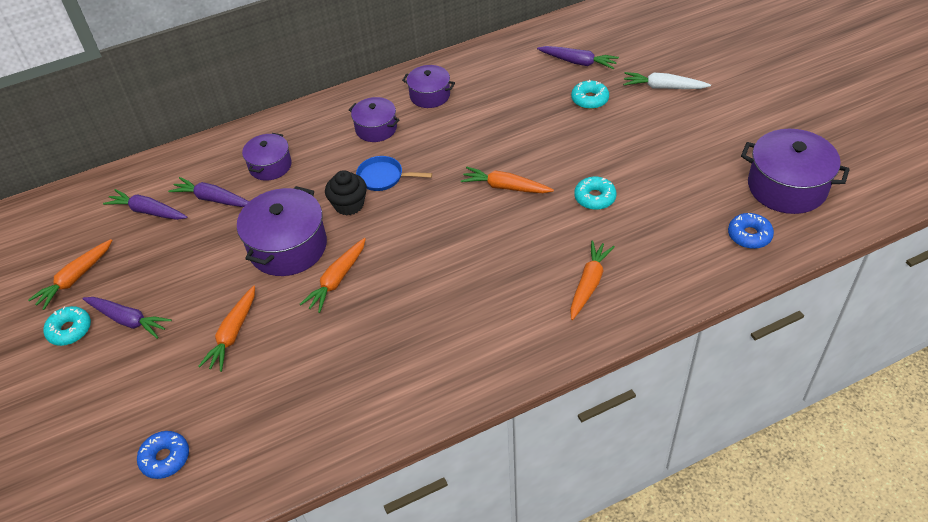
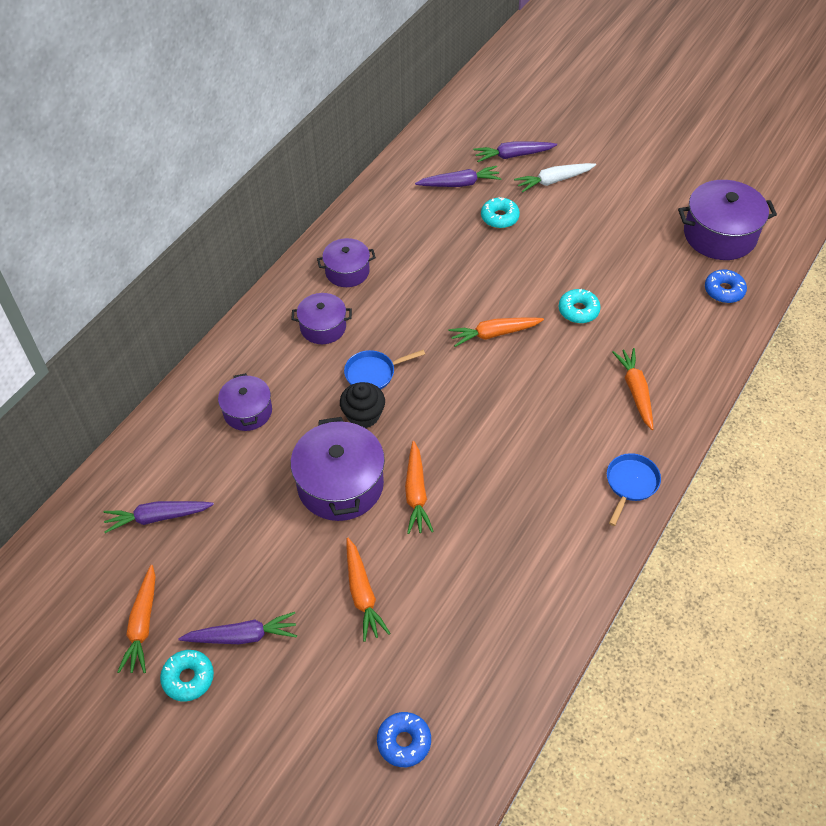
camera: 35 degrees left, 5 degrees up
(212, 199) = (217, 472): purple carrot -> purple carrot (513, 155)
(518, 356) = (630, 484): none -> blue pan

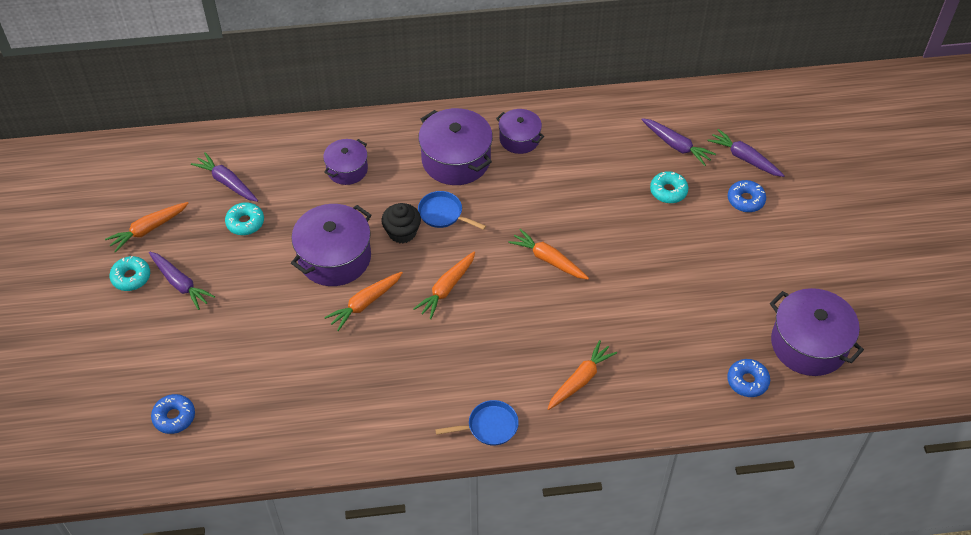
camera: 50 degrees right, 0 degrees up
(323, 327) = (456, 160): purple pot -> purple pot, size x1.68
(362, 594) = (261, 325): orange carrot -> orange carrot (446, 289)
(553, 181) = (745, 200): white carrot -> blue donut
(578, 310) = (624, 297): turquoise donut -> turquoise donut (245, 222)

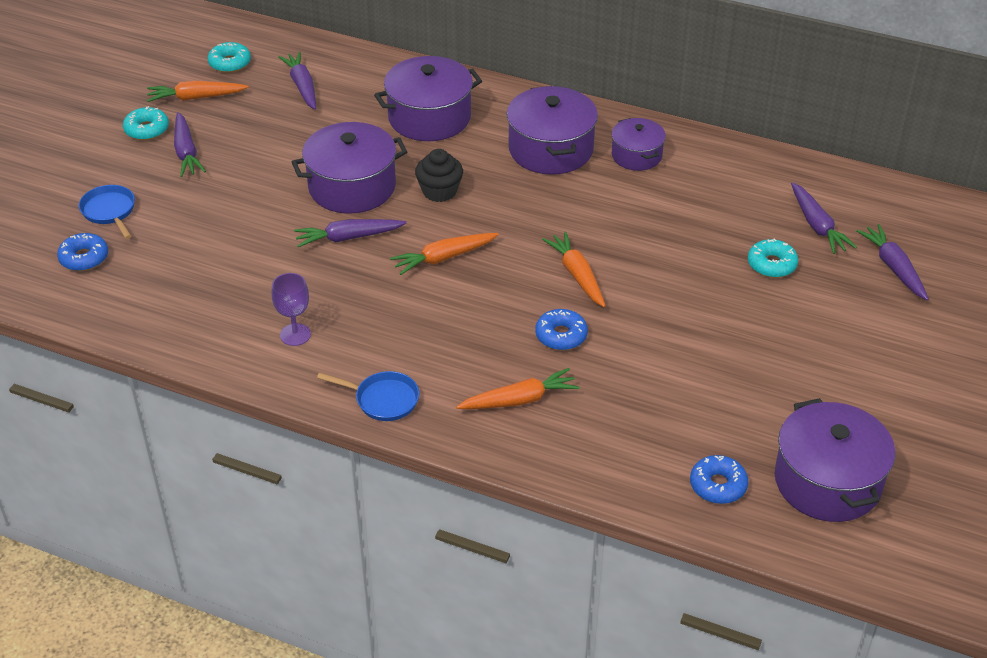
camera: 30 degrees right, 10 degrees down
(245, 222) = (290, 125): turquoise donut -> turquoise donut (230, 63)
(347, 169) = (429, 117): purple pot -> purple pot, size x1.68
(365, 304) = (348, 238): orange carrot -> purple carrot
(388, 404) = (295, 335): none -> purple goblet
(443, 214) = (496, 191): blue pan -> blue pan (110, 211)
(745, 200) = (862, 308): blue donut -> blue donut (561, 335)

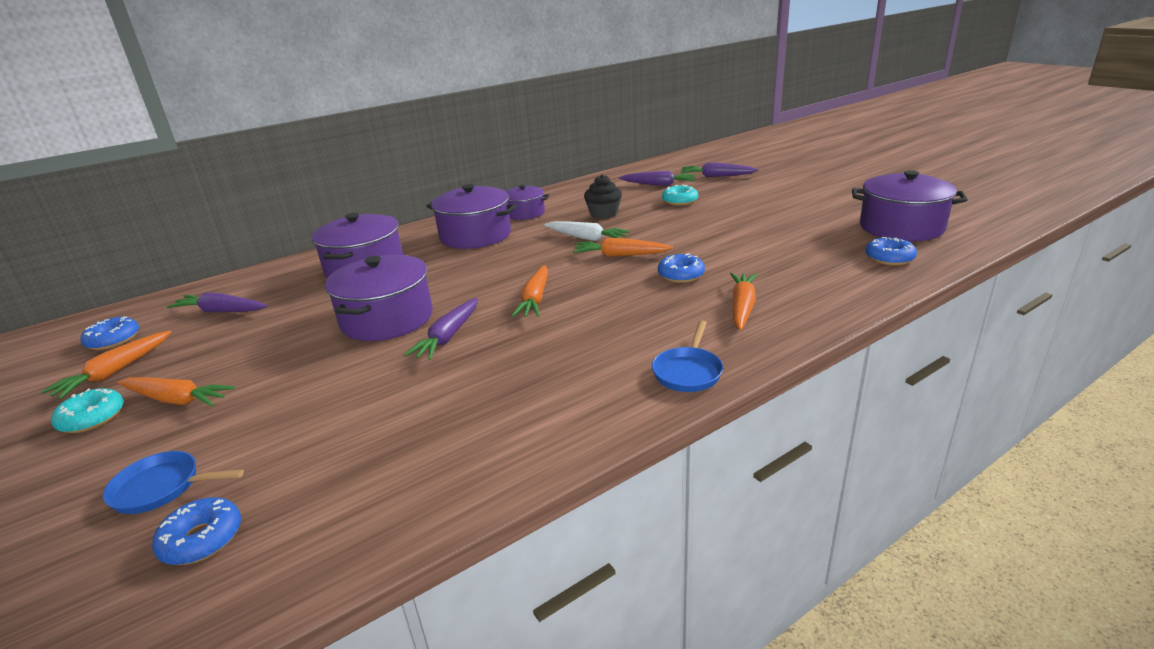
camera: 55 degrees left, 15 degrees down
(186, 152) = (177, 400): purple carrot -> orange carrot
(230, 63) = (113, 340): turquoise donut -> blue donut
(295, 335) = (544, 400): purple goblet -> none
(383, 400) = (688, 372): blue pan -> blue pan turned 150 degrees clockwise
(439, 191) = (454, 283): black cupcake -> black cupcake (603, 214)
(603, 232) = (586, 238): none -> white carrot

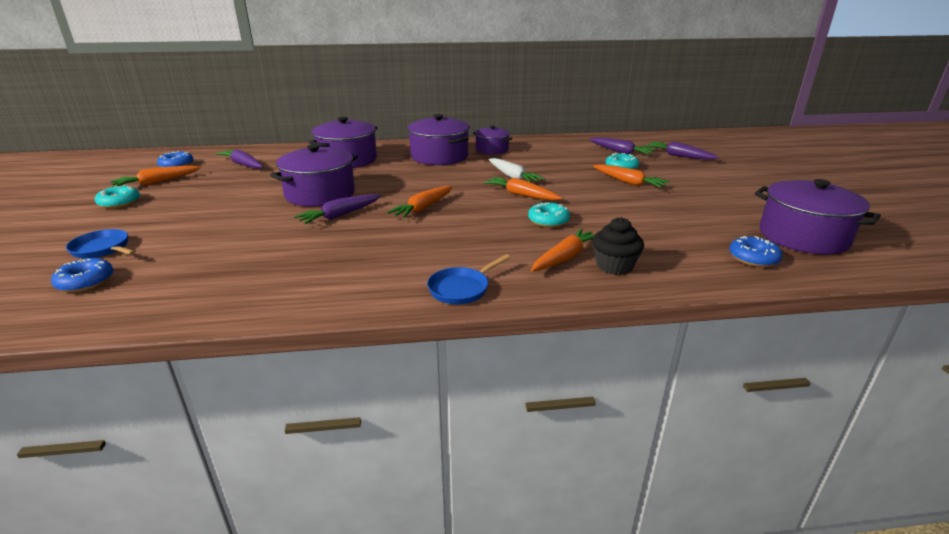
camera: 25 degrees right, 0 degrees up
(177, 400) = (164, 206): orange carrot -> orange carrot (628, 182)
(603, 214) = (548, 163): black cupcake -> black cupcake (614, 266)
(681, 275) = (548, 221): blue donut -> turquoise donut

